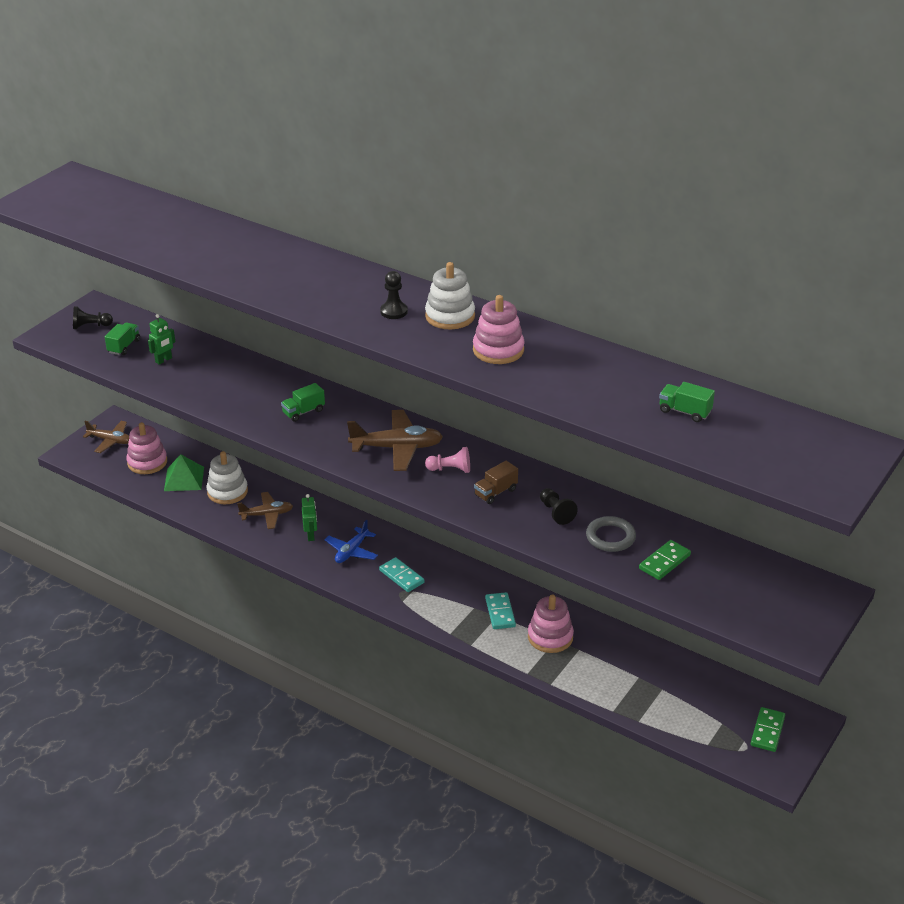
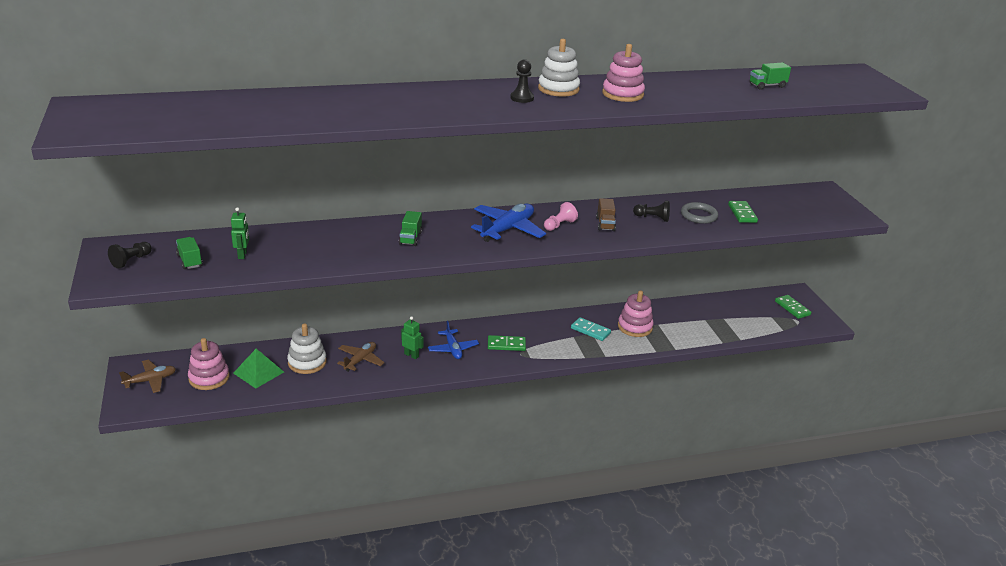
camera: 50 degrees left, 5 degrees down
(397, 448) = (507, 229): brown plane -> blue plane
(401, 576) = (506, 345): turquoise domino -> green domino

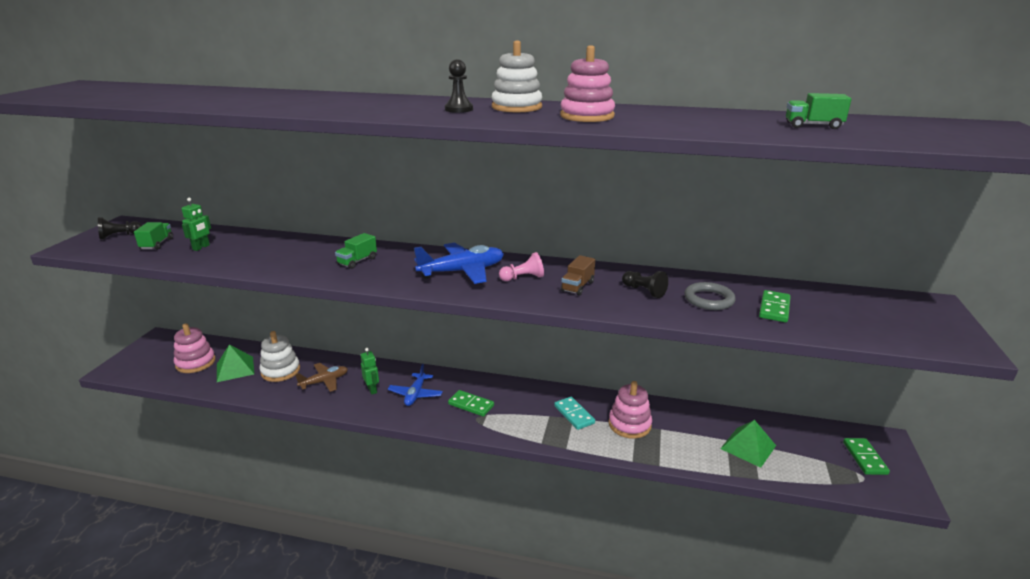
camera: 30 degrees right, 5 degrees down
(150, 380) = (155, 353): brown plane -> none
(721, 320) = (748, 447): none -> green pyramid

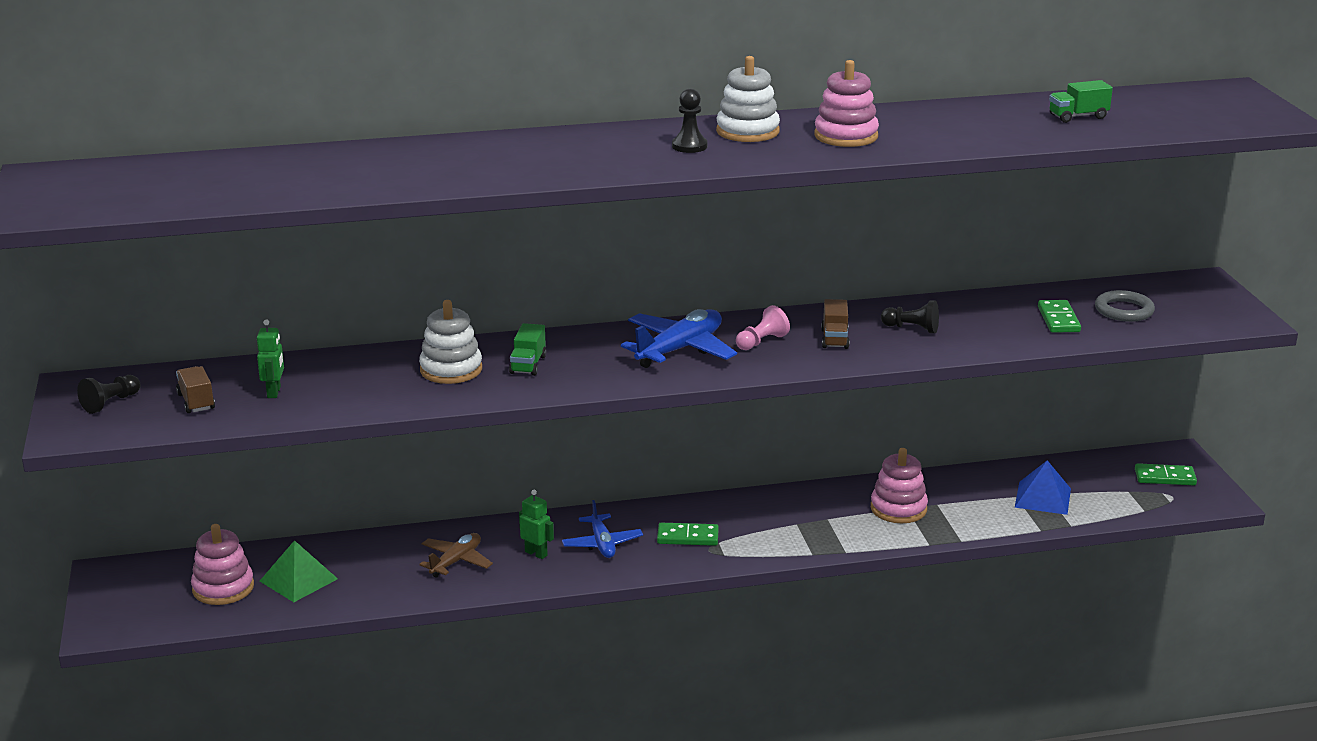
camera: 25 degrees left, 0 degrees up
(157, 244) = (196, 402): green truck -> brown truck
(280, 371) = (373, 565): white stacking toy -> white stacking toy (451, 370)
(574, 414) = (825, 515): turquoise domino -> none
(709, 299) = (987, 323): grey ring -> grey ring (1124, 310)
(748, 447) = (1042, 497): green pyramid -> blue pyramid
(864, 458) = (1165, 477): green domino -> green domino turned 60 degrees counterclockwise

